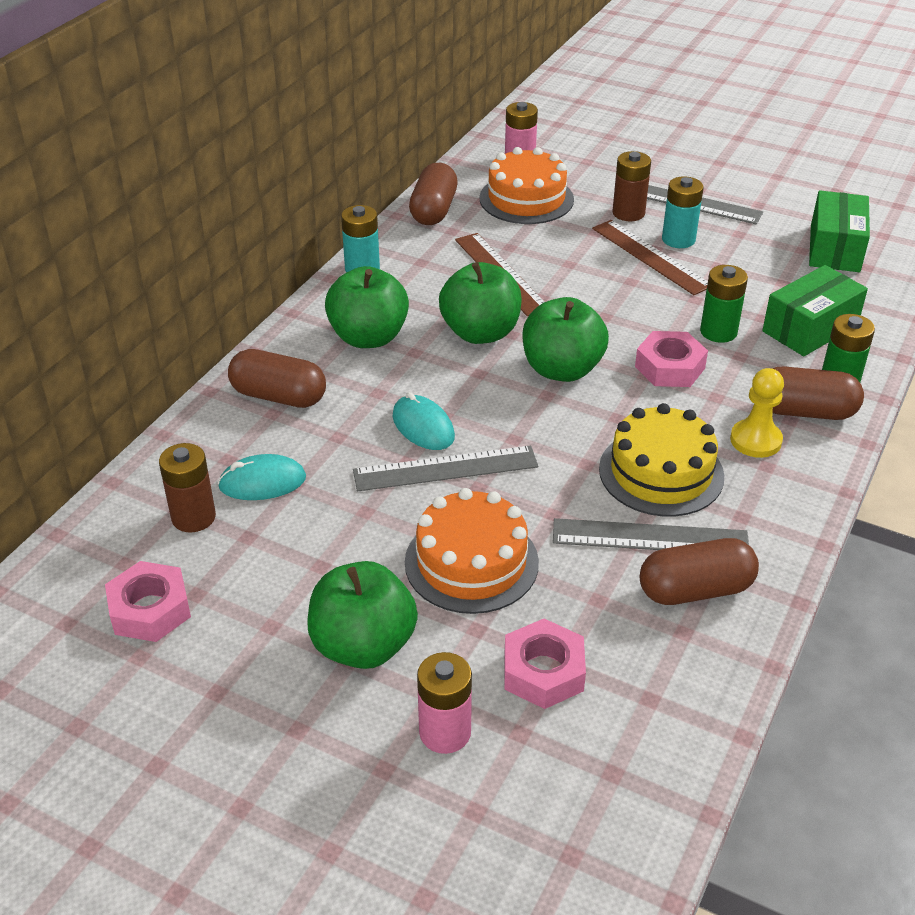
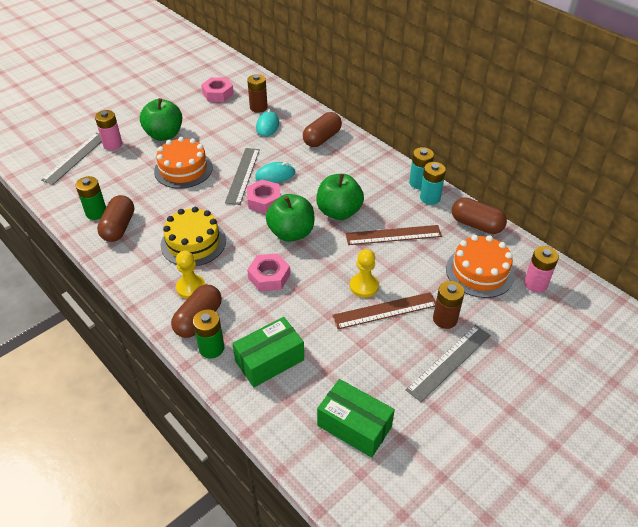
camera: 110 degrees right, 5 degrees up
(368, 337) = (354, 173): green apple -> none
(543, 672) = (117, 173): pink nut -> pink nut (264, 200)
(621, 280) = (364, 286): none -> yellow pawn
(650, 538) = (157, 224): grey ruler -> grey ruler (75, 157)
(678, 239) = (401, 334): turquoise battery -> turquoise battery (430, 198)
(718, 332) = (289, 312): green battery -> green battery (96, 213)
(810, 328) = (269, 360): green box -> green box turned 75 degrees clockwise

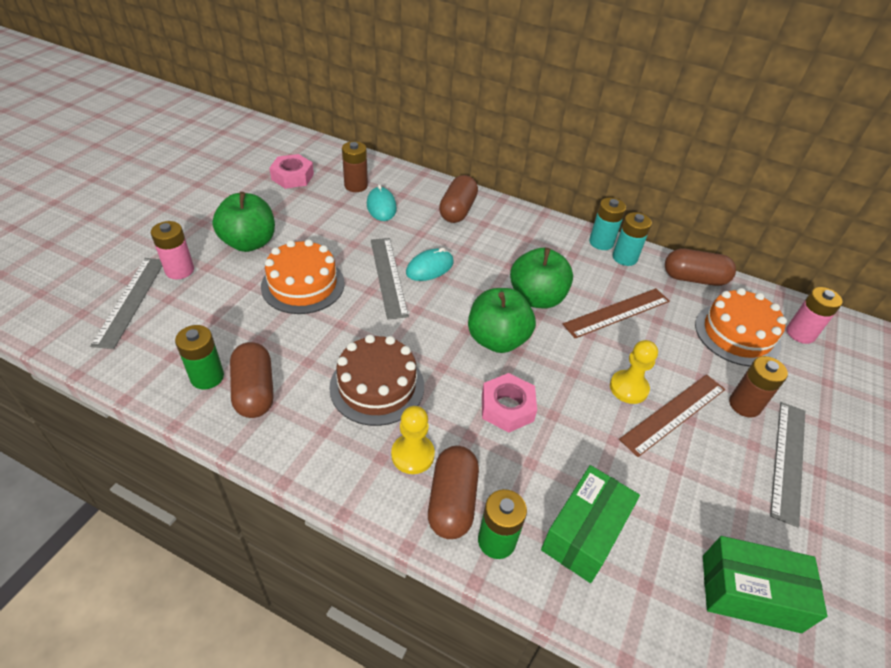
camera: 25 degrees left, 0 degrees up
(193, 242) = (377, 386): yellow cake -> brown cake
(264, 200) = (436, 304): pink nut -> none

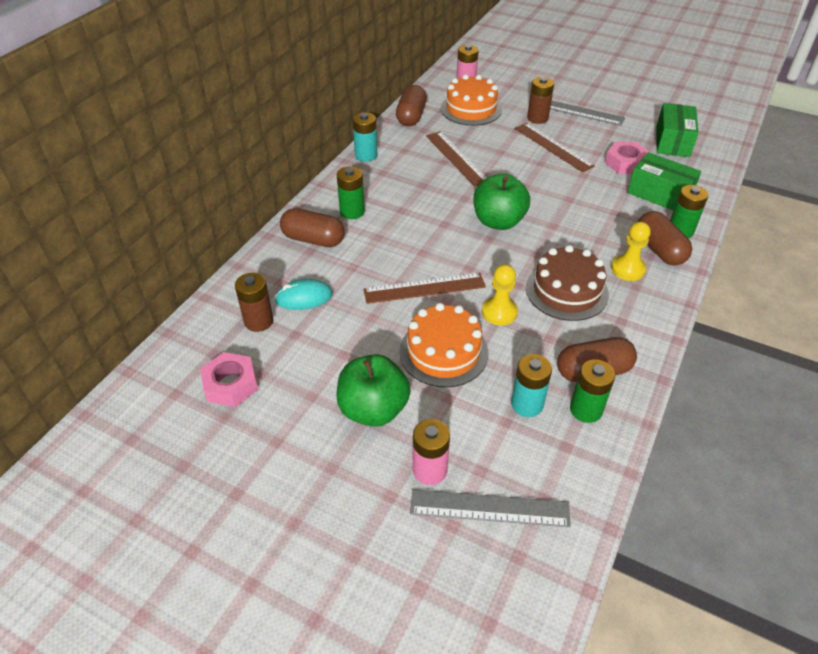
camera: 85 degrees left, 0 degrees up
(388, 276) = (424, 288): grey ruler -> brown ruler
(429, 268) = (409, 260): turquoise mouse -> none
(452, 501) = (659, 250): brown capsule -> brown capsule turned 60 degrees clockwise
(501, 233) = (352, 211): none -> green battery
(507, 407) = (569, 220): pink nut -> pink nut (625, 163)
(536, 298) = (444, 197): green apple -> none
(624, 258) = (387, 145): turquoise battery -> turquoise battery (527, 404)
(628, 388) = (535, 162): yellow pawn -> yellow pawn (499, 312)

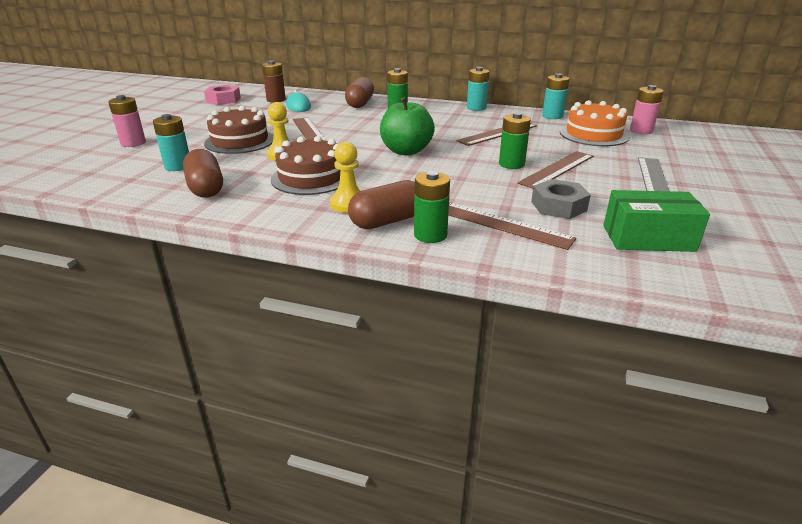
camera: 80 degrees right, 15 degrees down
(373, 409) = (191, 128): green apple -> none
(411, 116) = (552, 116): brown capsule -> turquoise battery
(443, 352) = (240, 141): orange cake -> brown cake
(489, 508) = (91, 159): grey ruler -> none
(537, 118) = (610, 161): brown battery -> none
(586, 410) = (163, 185): green battery -> green battery (511, 164)
(625, 163) = (558, 206): pink nut -> grey nut
(659, 194) = (503, 225): green box -> brown ruler

